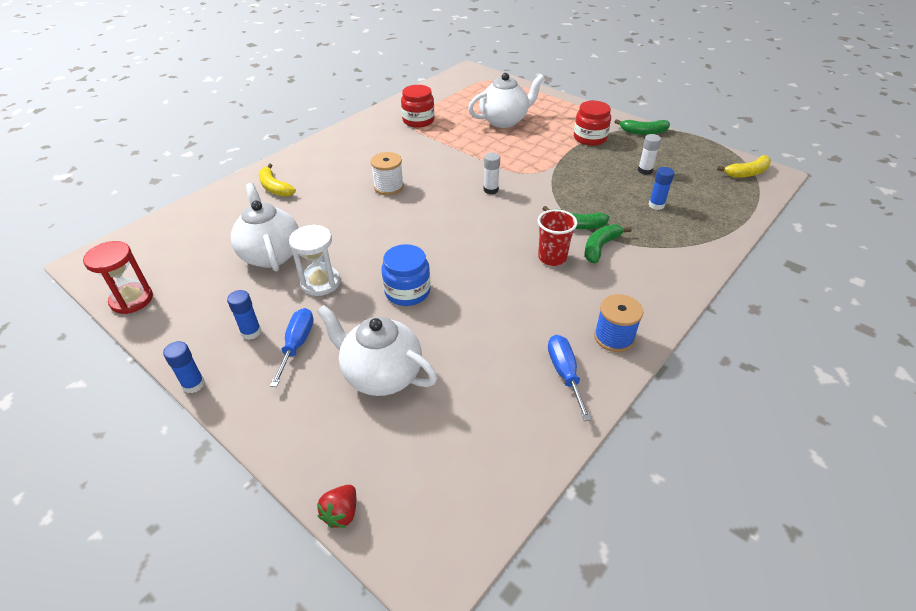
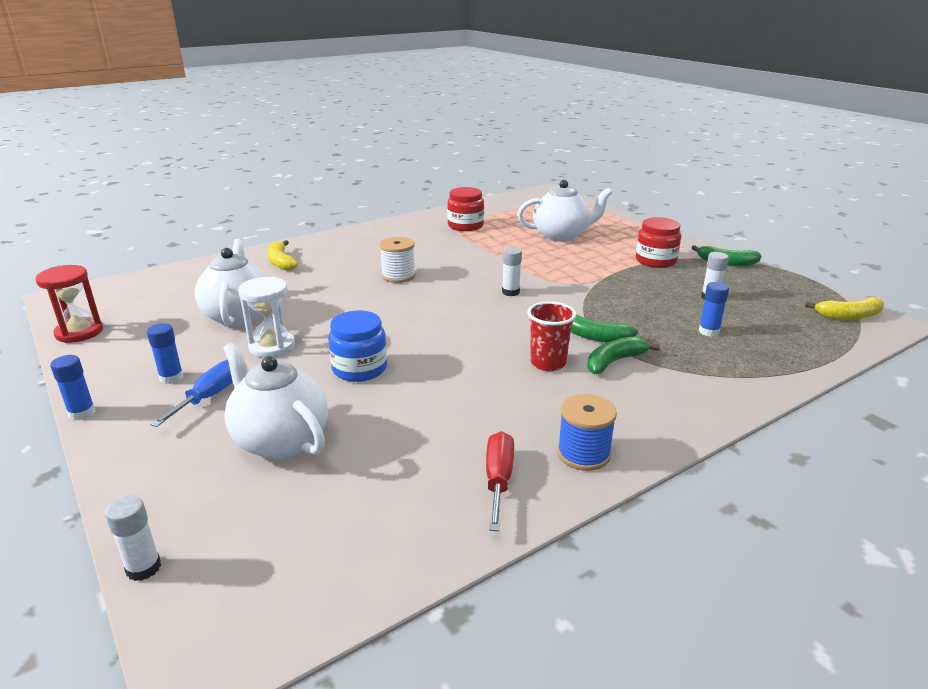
camera: 15 degrees right, 15 degrees down
(341, 513) = (143, 568): red strawberry -> white glue stick
(564, 373) = (498, 480): blue screwdriver -> red screwdriver

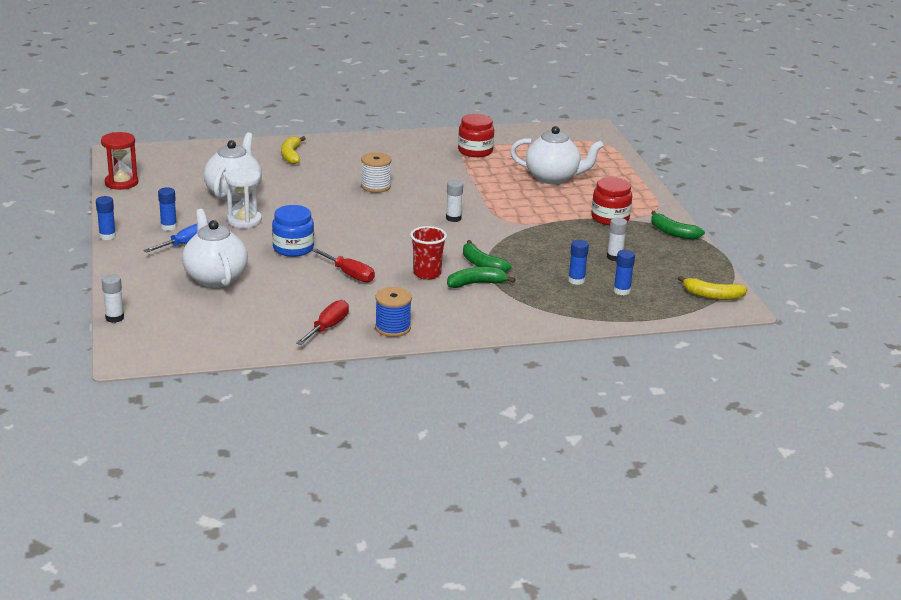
camera: 20 degrees right, 0 degrees up
(458, 387) = (349, 274): none -> red screwdriver
(765, 332) = (622, 291): none -> blue glue stick

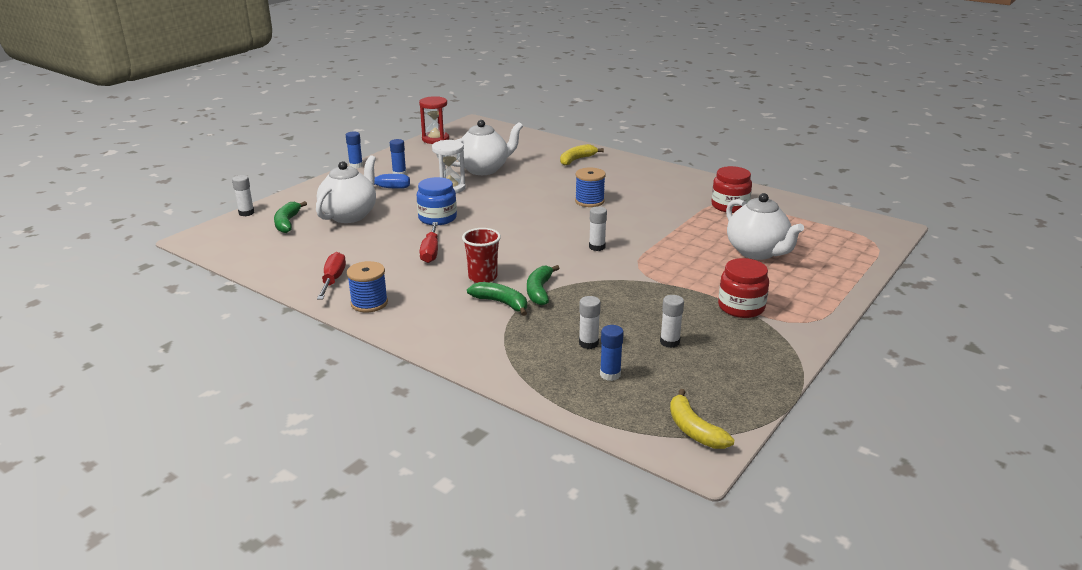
camera: 50 degrees right, 0 degrees up
(328, 327) = (333, 280): red screwdriver -> red screwdriver turned 75 degrees counterclockwise
(376, 186) = (589, 201): white spool -> blue spool
(576, 280) = (588, 343): blue glue stick -> white glue stick
(673, 233) = (781, 350): green banana -> green banana (287, 223)

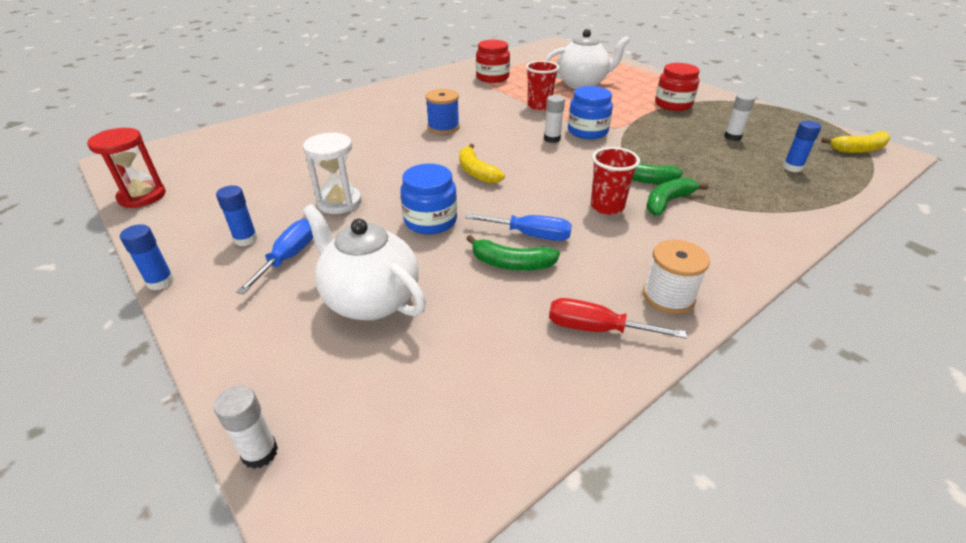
camera: 75 degrees left, 10 degrees up
(287, 223) = (354, 381): green banana -> green banana (511, 263)
(369, 303) = (668, 296): blue spool -> white spool
(430, 252) = (530, 235): red screwdriver -> blue screwdriver
(484, 169) = (299, 172): white teapot -> none
(577, 160) = (328, 118): yellow banana -> yellow banana (476, 172)
(588, 343) = (742, 169): white glue stick -> none
(625, 262) = (587, 131): none -> blue jar
(671, 235) = (539, 106): none -> red cup

